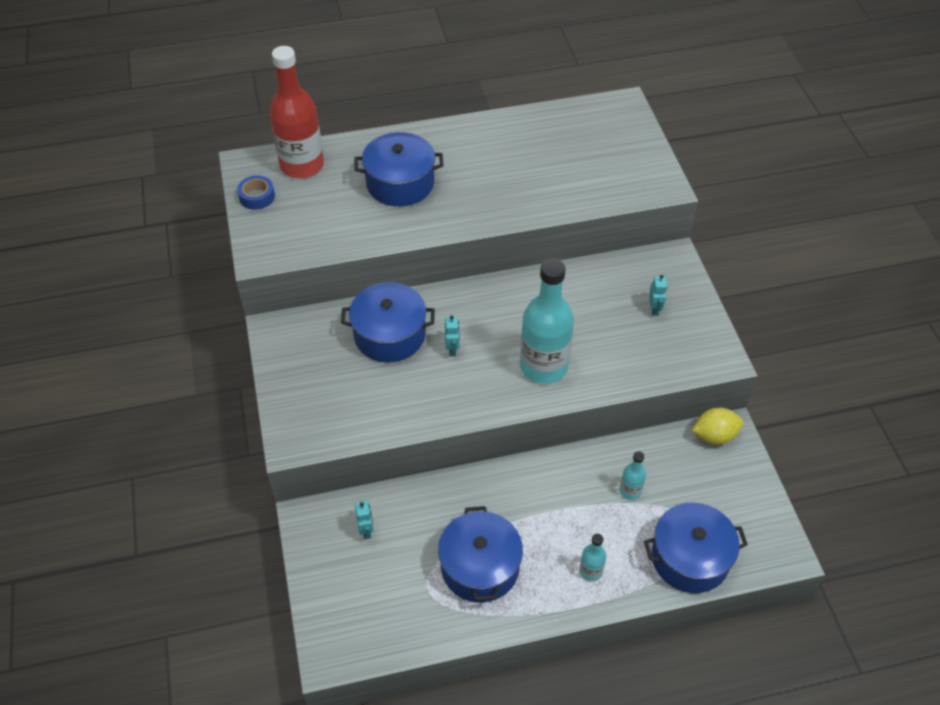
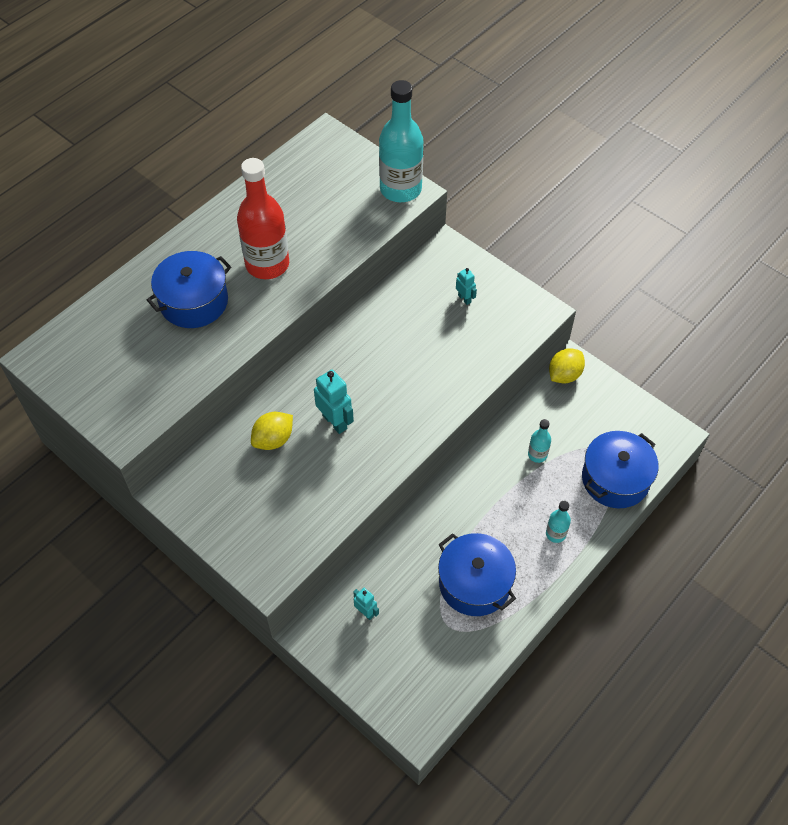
camera: 35 degrees left, 5 degrees up
(257, 196) = (73, 382): blue tape -> none
(302, 165) = (90, 331): red bottle -> red bottle (267, 264)
(389, 335) = (273, 439): blue pot -> yellow lemon
(452, 349) = (335, 422): turquoise robot -> turquoise robot, size x1.73
(543, 366) = (417, 394): turquoise bottle -> turquoise bottle (400, 189)

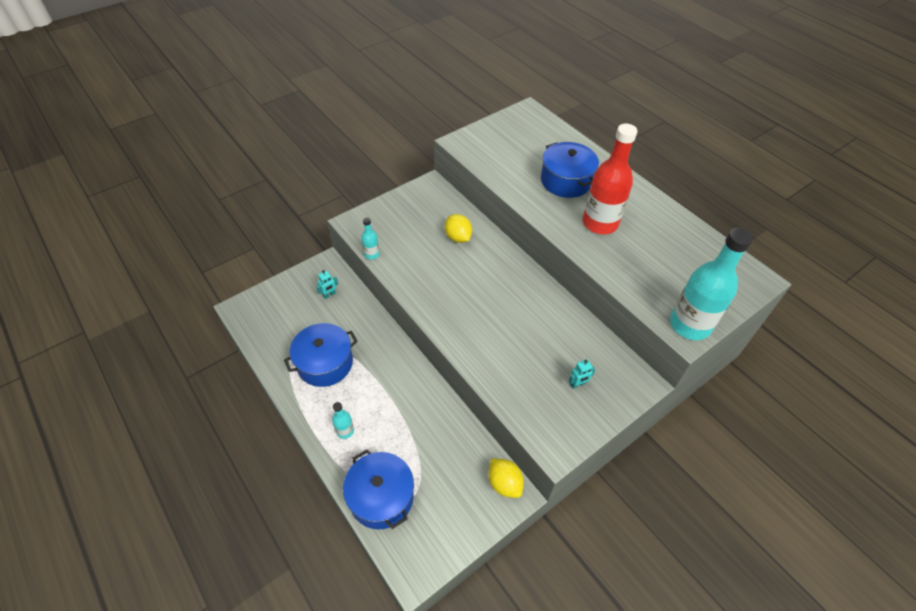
camera: 100 degrees right, 5 degrees down
(335, 422) = (464, 273): turquoise robot -> none
(537, 454) = (423, 436): turquoise bottle -> turquoise bottle (372, 254)

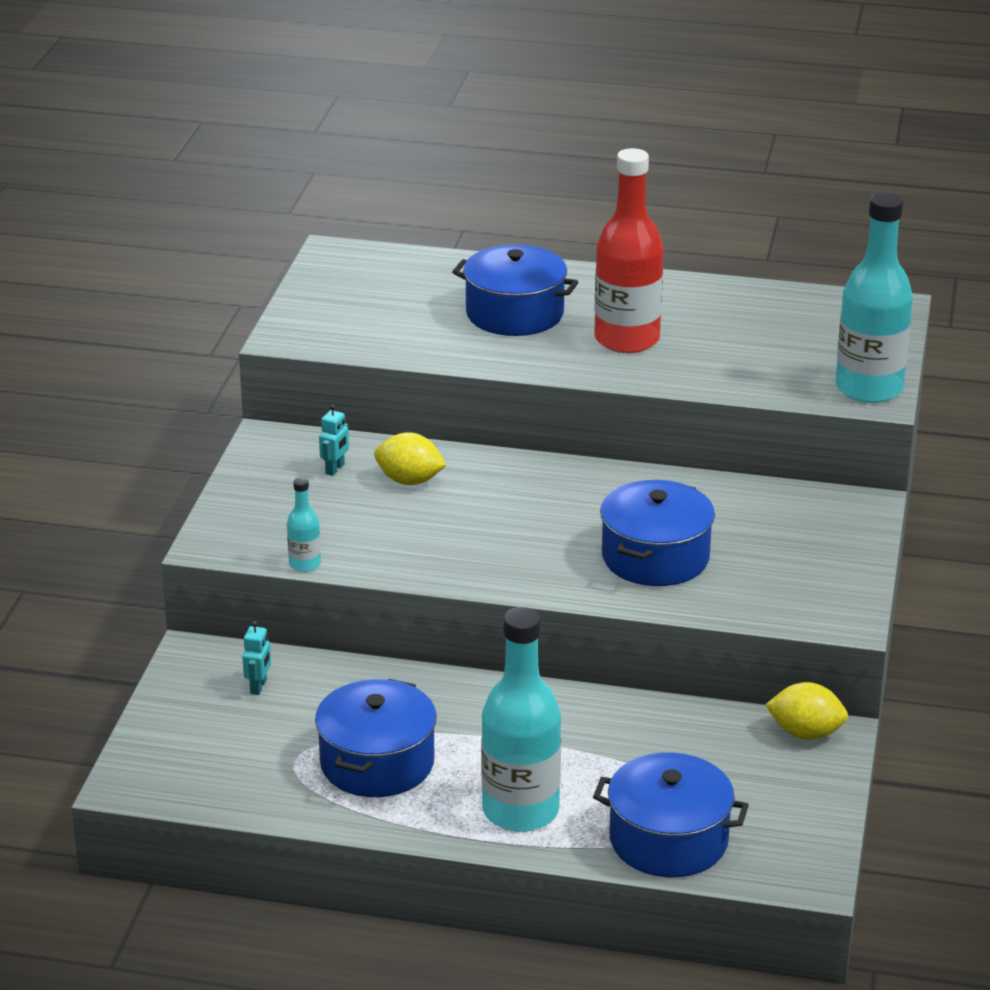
camera: 40 degrees left, 20 degrees down
(345, 431) = (520, 811): turquoise bottle -> turquoise bottle, size x2.23
(510, 346) = (655, 557): none -> blue pot
(577, 384) = (791, 548): turquoise robot -> turquoise robot (335, 469)

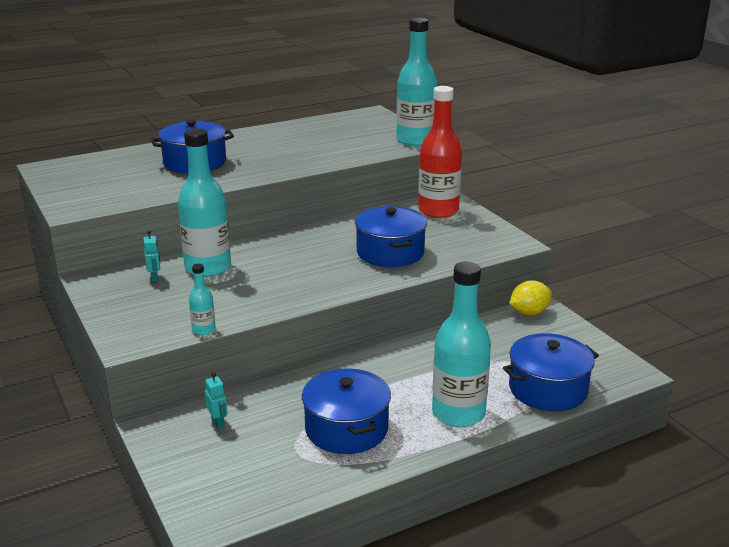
camera: 40 degrees left, 5 degrees down
(409, 481) = (208, 268): yellow lemon -> turquoise bottle
(627, 339) = (271, 156): red bottle -> red bottle (438, 211)

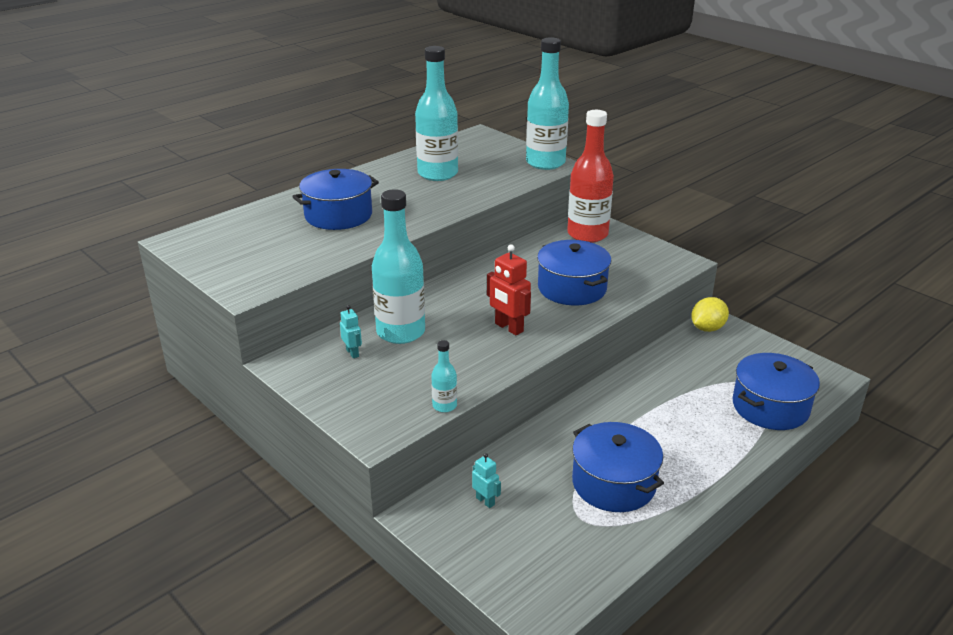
camera: 15 degrees left, 5 degrees up
(307, 277) = (508, 328): none -> red robot
(458, 413) = (706, 447): turquoise bottle -> turquoise bottle (437, 174)

